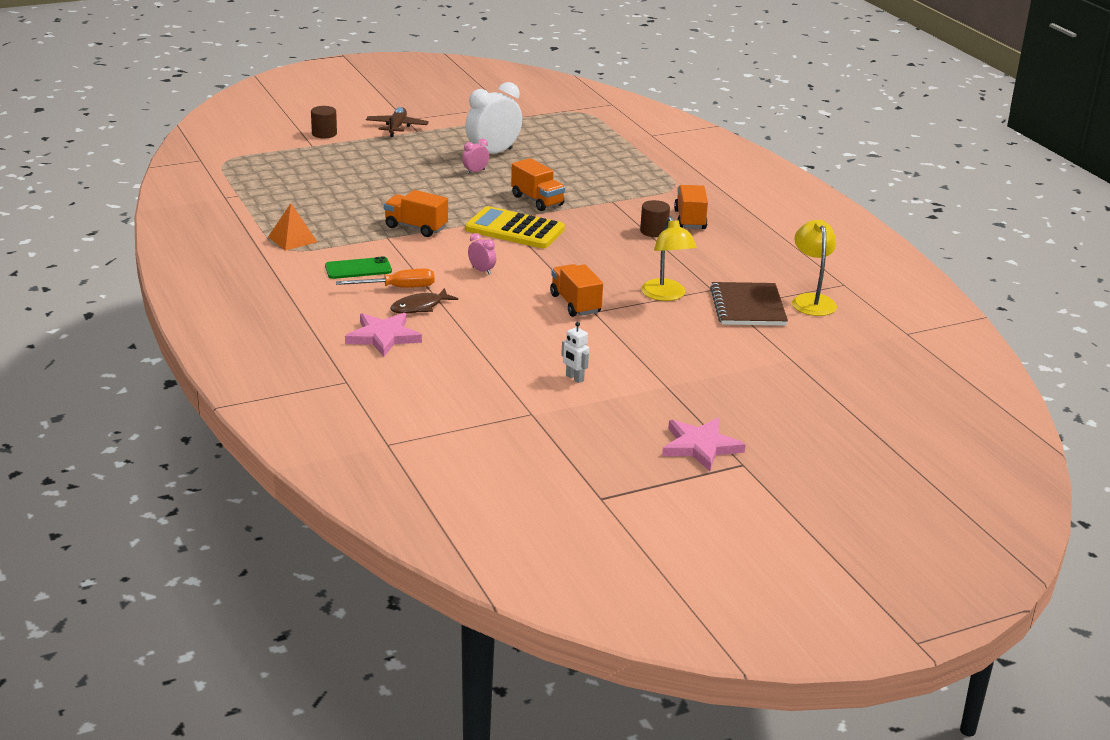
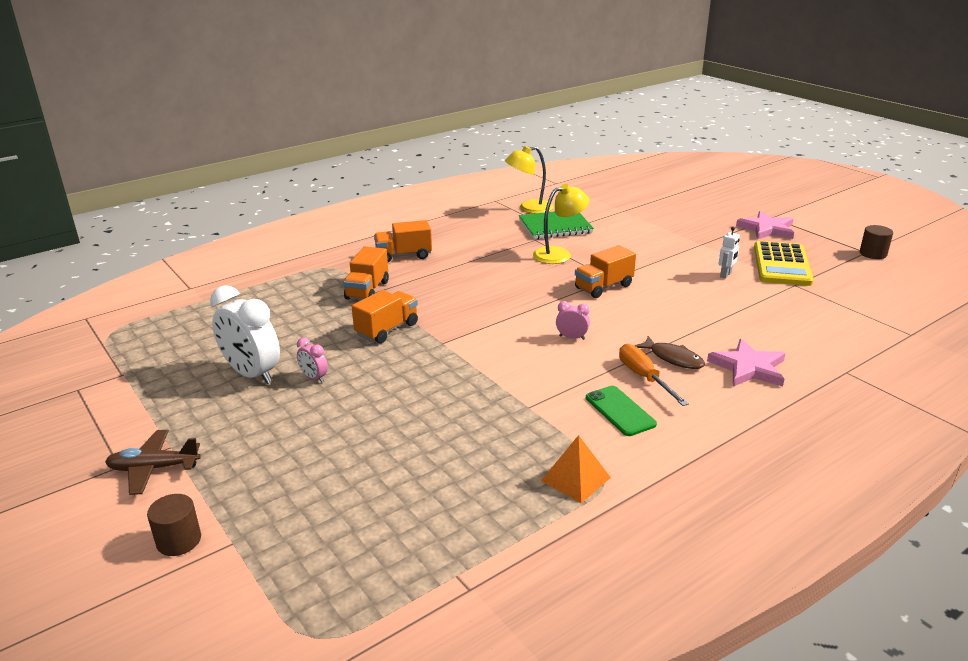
camera: 100 degrees left, 0 degrees up
(416, 227) = (492, 392): orange truck -> orange truck (367, 290)
(481, 271) = (572, 337): pink clock -> pink clock turned 75 degrees clockwise
(514, 229) = (466, 333): yellow calculator -> yellow calculator (781, 265)
(654, 231) = (436, 268): brown cylinder -> brown cylinder (873, 254)
(748, 307) = (555, 226): brown notebook -> green notebook

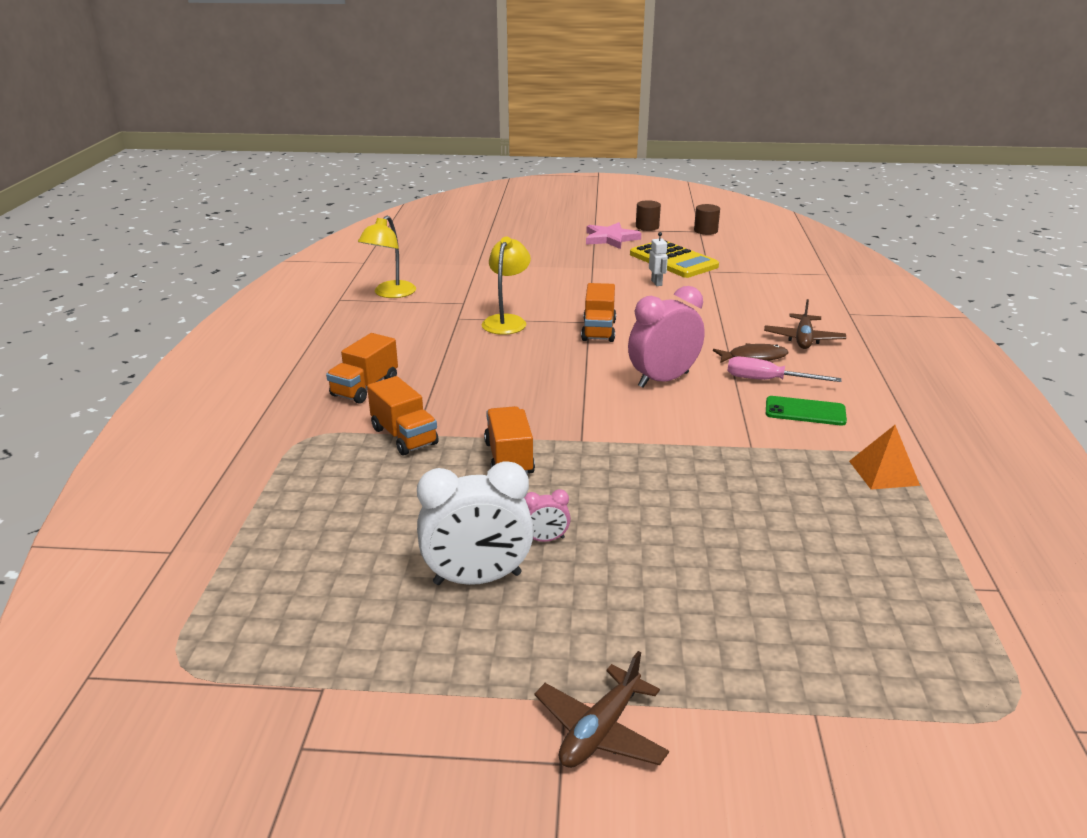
camera: 50 degrees left, 0 degrees up
(179, 540) = (776, 757): brown cylinder -> brown cylinder (647, 227)
(555, 226) = (450, 300): green notebook -> none
(572, 337) = (663, 380): pink clock -> pink clock, size x2.17
(644, 377) = (767, 380): orange screwdriver -> pink screwdriver
(748, 368) = (803, 339): pink star -> brown plane

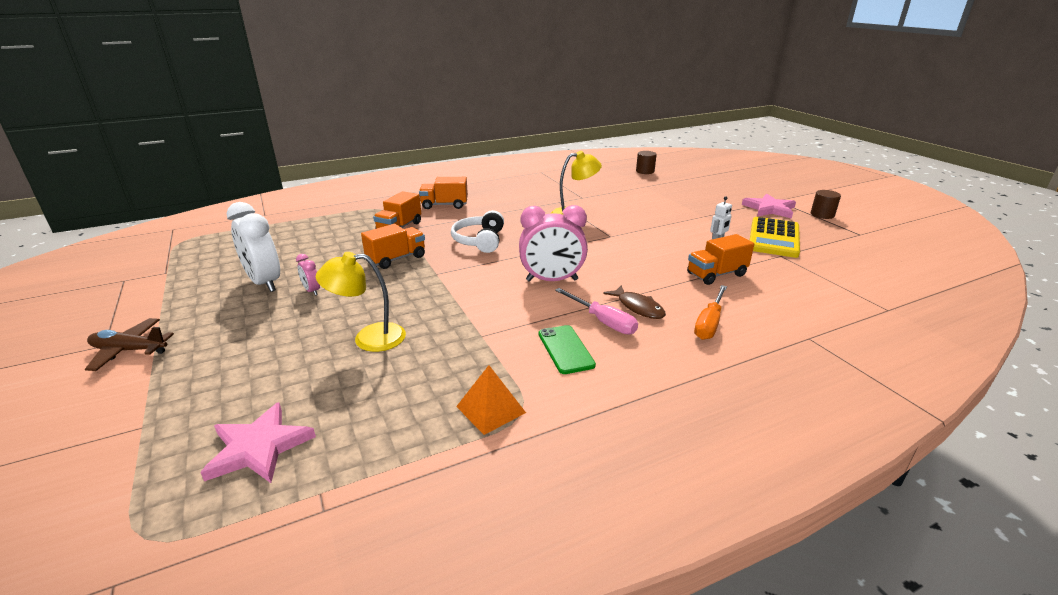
camera: 60 degrees right, 0 degrees up
(390, 294) = (566, 179): yellow lamp -> yellow lamp (369, 338)
(516, 392) = (479, 241): none -> white headphones
(598, 331) = (600, 242): orange truck -> orange truck (716, 274)
(663, 380) = (552, 280): pink clock -> pink clock turned 150 degrees clockwise
(705, 231) = (866, 236): brown cylinder -> brown cylinder (645, 171)
(767, 380) = (603, 321): pink screwdriver -> pink screwdriver turned 150 degrees clockwise
(803, 339) = (709, 323): brown plane -> orange screwdriver
(892, 620) = (258, 447): none -> pink star

